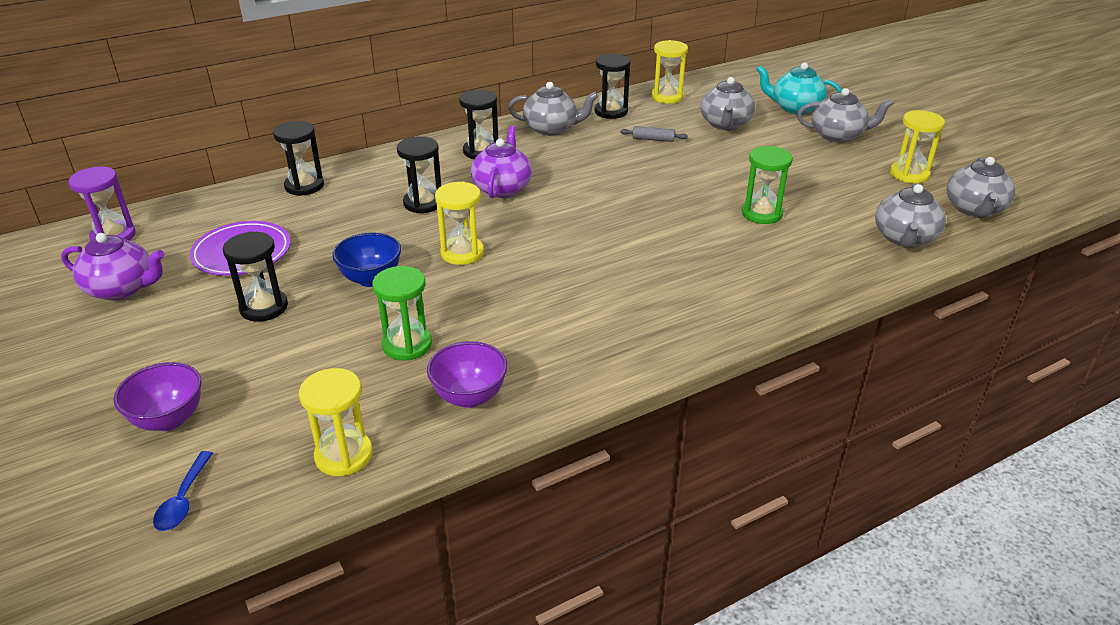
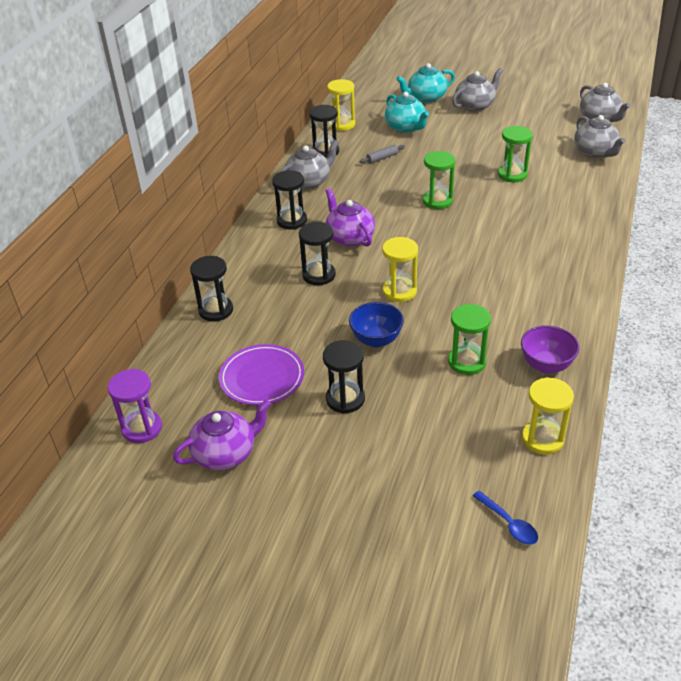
camera: 40 degrees left, 5 degrees up
(169, 419) = (418, 496): purple bowl -> none
(638, 199) = (437, 201): none -> green hourglass
(725, 124) = (406, 127): grey teapot -> turquoise teapot
(909, 174) = (543, 113): yellow hourglass -> none

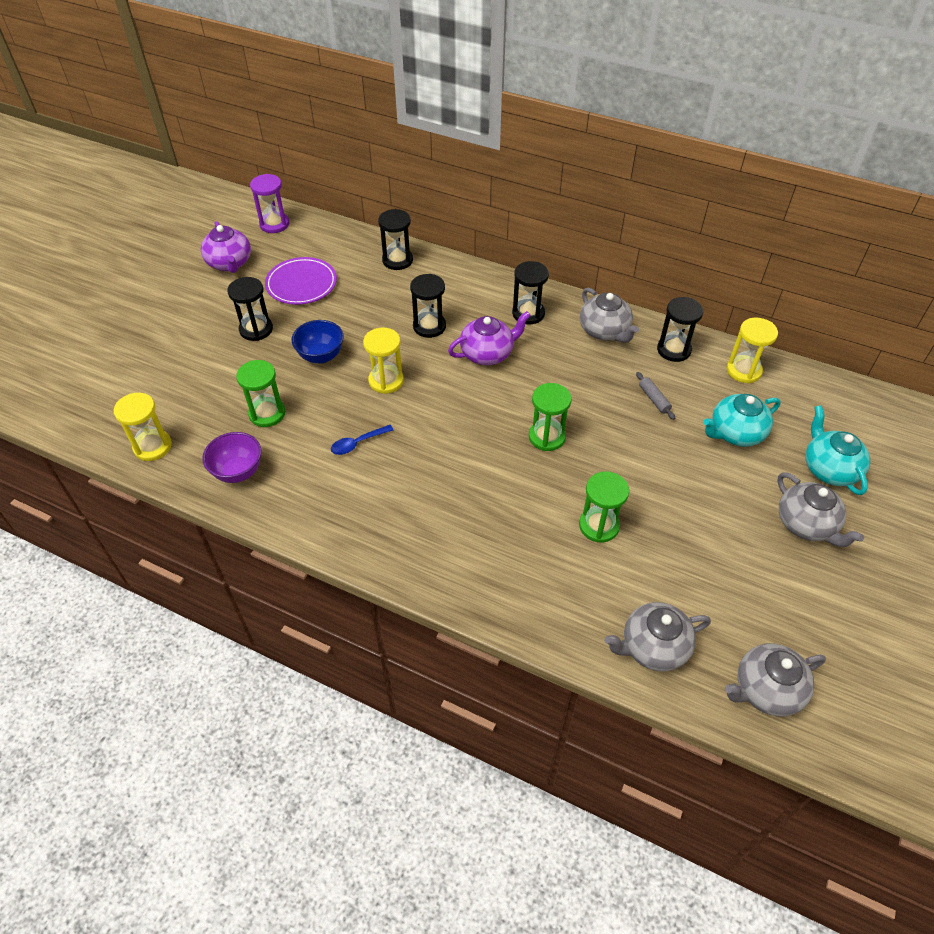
camera: 95 degrees right, 10 degrees up
(508, 523) = (84, 406): blue spoon -> blue spoon (358, 443)

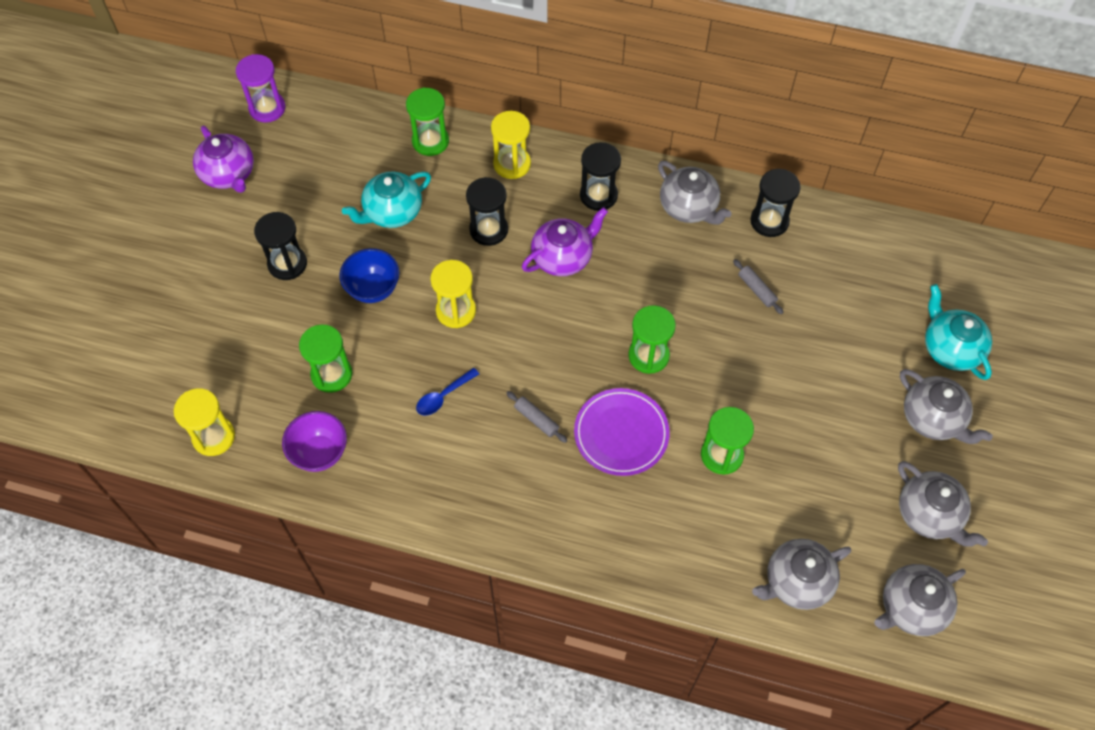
camera: 10 degrees left, 10 degrees up
(301, 284) = (324, 192): purple plate -> purple plate (621, 434)
(397, 260) = (430, 141): black hourglass -> green hourglass
(435, 472) = (536, 419): none -> grey rolling pin
(735, 433) = (849, 319): turquoise teapot -> turquoise teapot (392, 212)
(743, 371) = (849, 238): yellow hourglass -> yellow hourglass (512, 164)
(794, 607) = (929, 514): none -> grey teapot

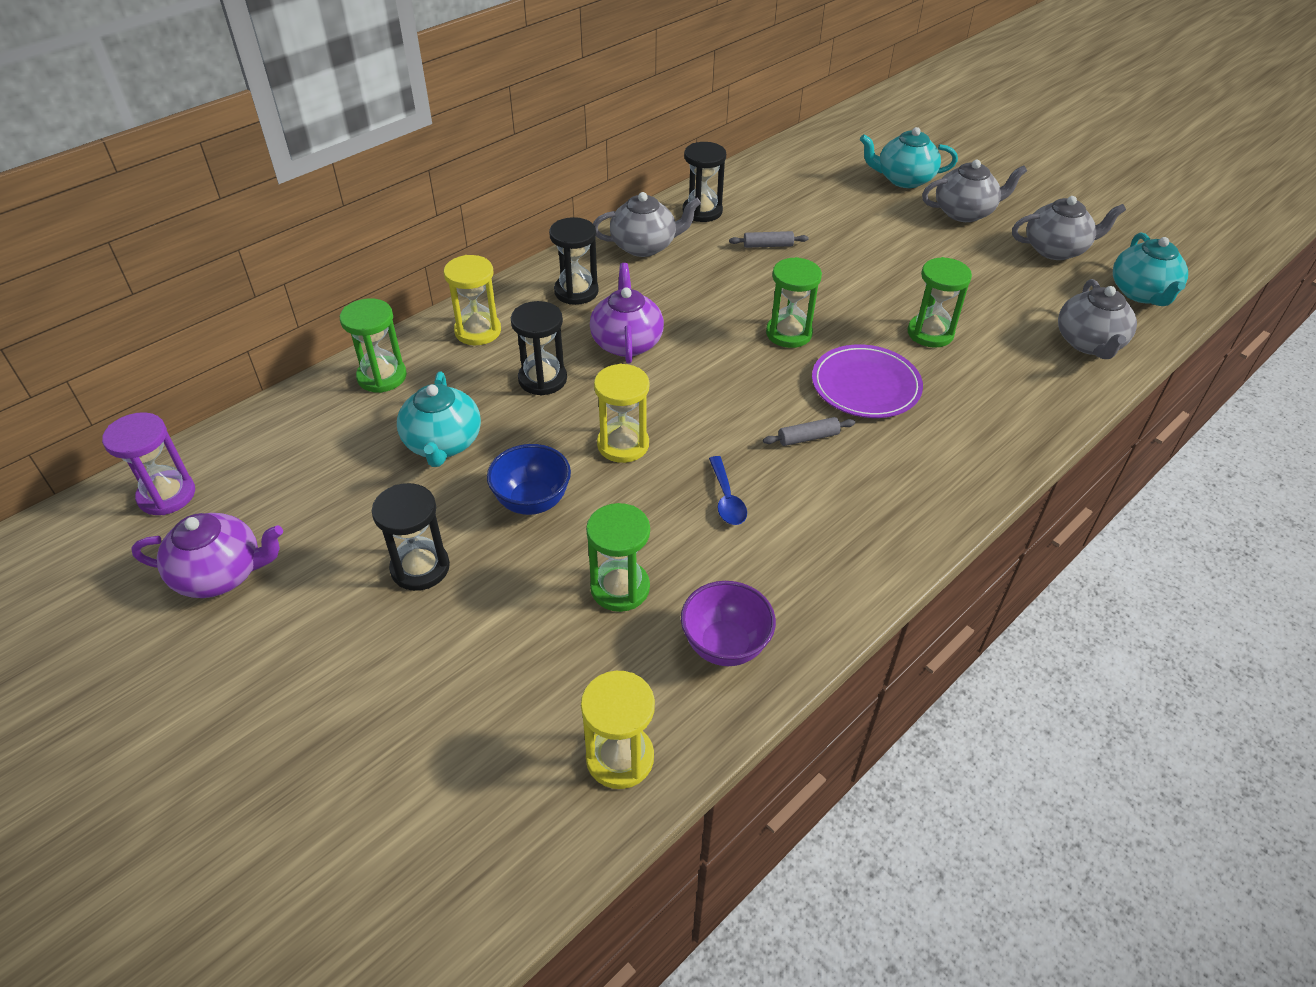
camera: 60 degrees left, 15 degrees down
(911, 607) = (1141, 293): grey teapot -> turquoise teapot

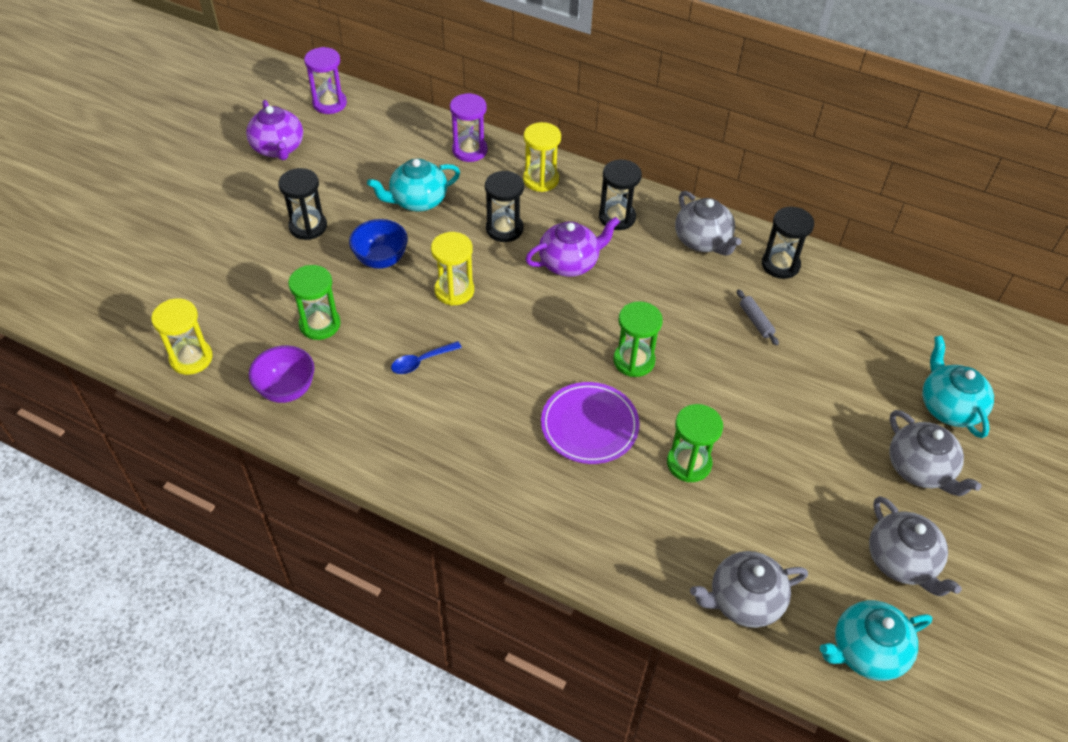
camera: 70 degrees right, 5 degrees up
(382, 377) = (469, 150): green hourglass -> purple hourglass
(808, 437) = (507, 398): grey rolling pin -> none

